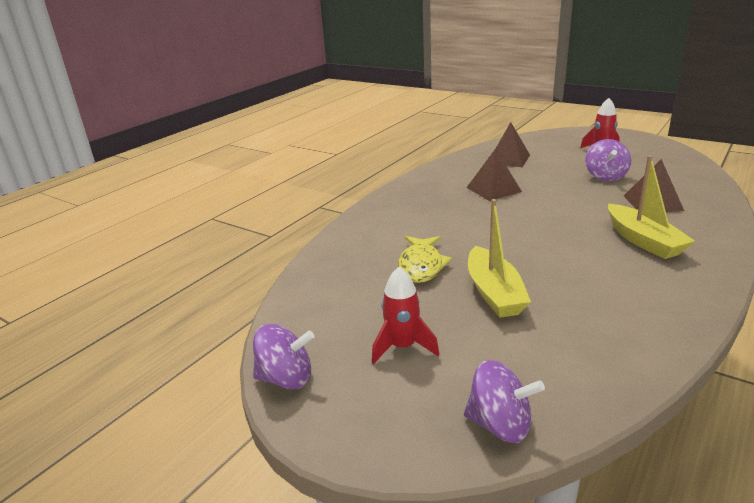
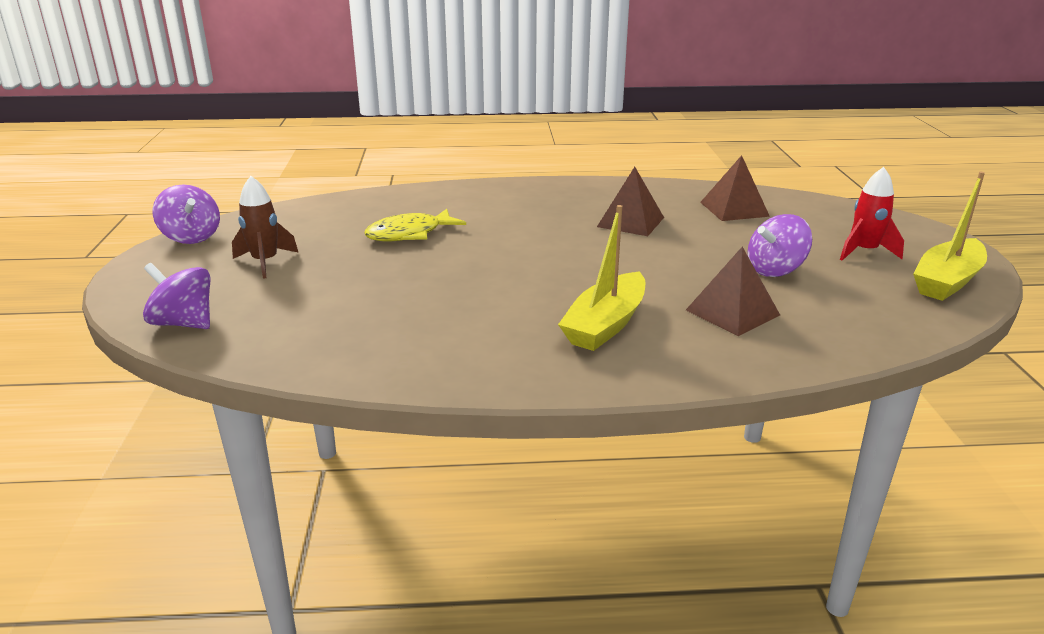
camera: 50 degrees right, 0 degrees up
(403, 347) = (265, 262): red rocket -> brown rocket
(494, 293) = (391, 275): yellow boat -> yellow boat (947, 281)
(500, 425) = (184, 323): purple spinning top -> purple spinning top turned 135 degrees clockwise

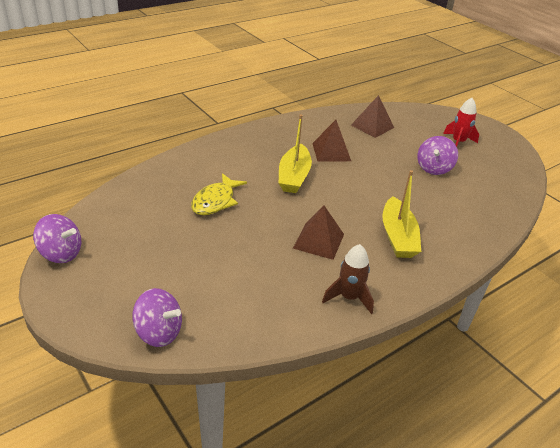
camera: 35 degrees left, 10 degrees up
(184, 323) = (159, 332): purple spinning top -> purple spinning top turned 150 degrees counterclockwise
(265, 262) = (148, 258): brown rocket -> brown rocket (349, 297)
(732, 312) = (444, 206): brown pyramid -> brown pyramid (319, 241)
(947, 281) = (506, 153): yellow boat -> yellow boat (294, 176)

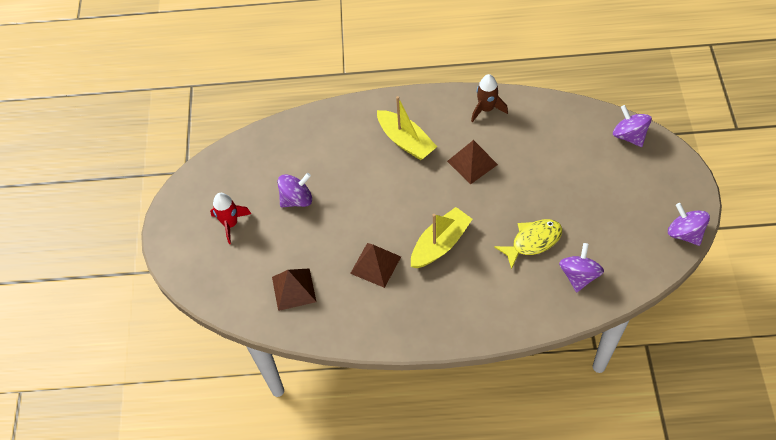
camera: 140 degrees left, 20 degrees up
(160, 191) = (579, 275): none -> purple spinning top
(398, 237) = (406, 141): yellow boat -> yellow boat turned 105 degrees clockwise

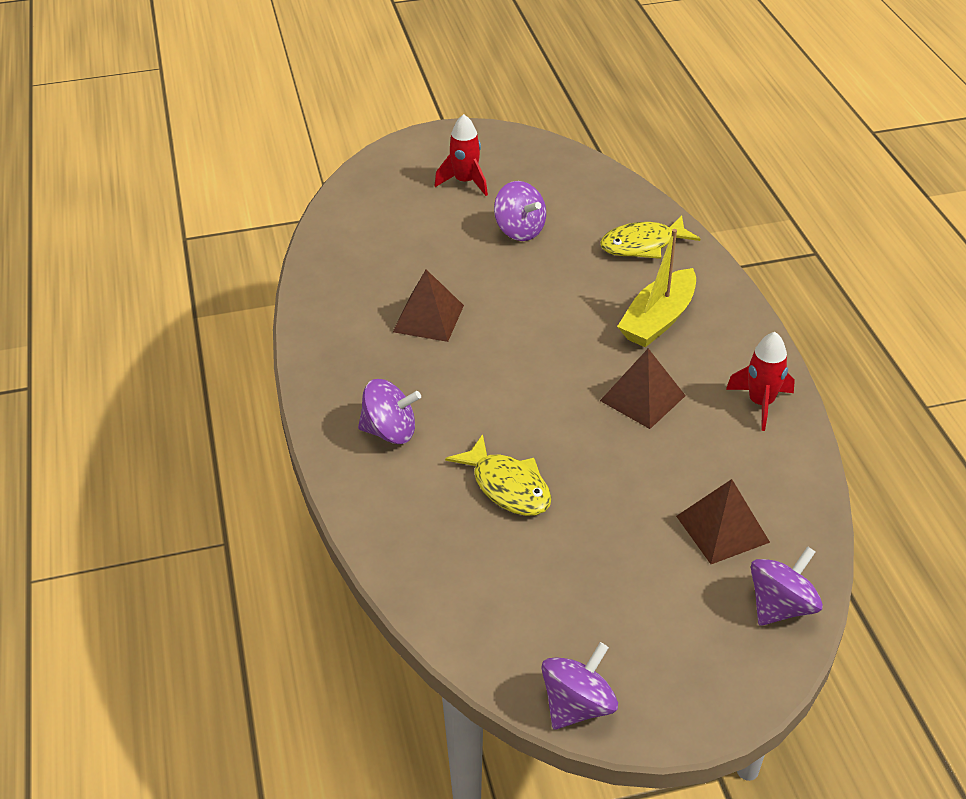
camera: 75 degrees right, 15 degrees down
(294, 289) = (376, 250): brown pyramid -> brown pyramid (722, 529)
(332, 134) = (642, 245): none -> yellow fish
(440, 244) = (478, 379): yellow boat -> none
(486, 109) = (760, 403): brown rocket -> red rocket
(579, 275) = (453, 551): purple spinning top -> purple spinning top (390, 431)

